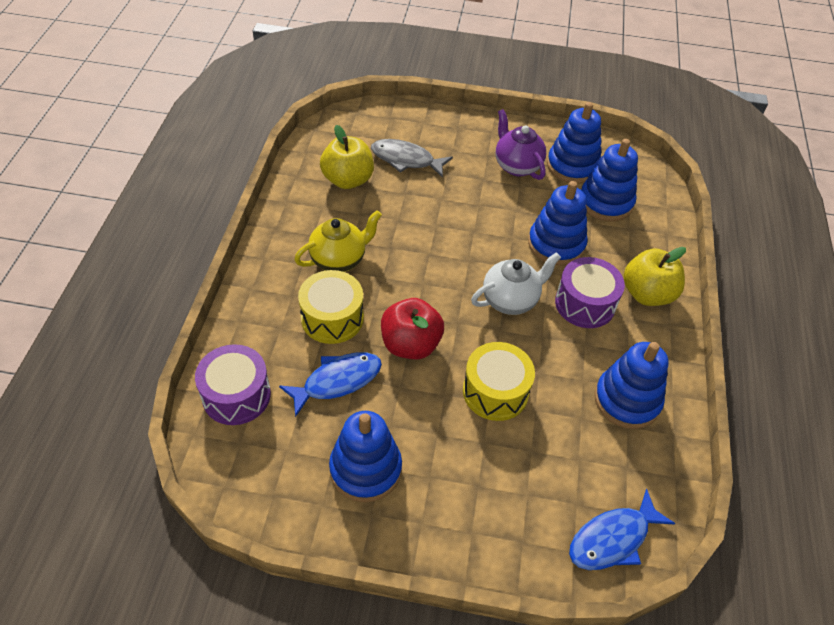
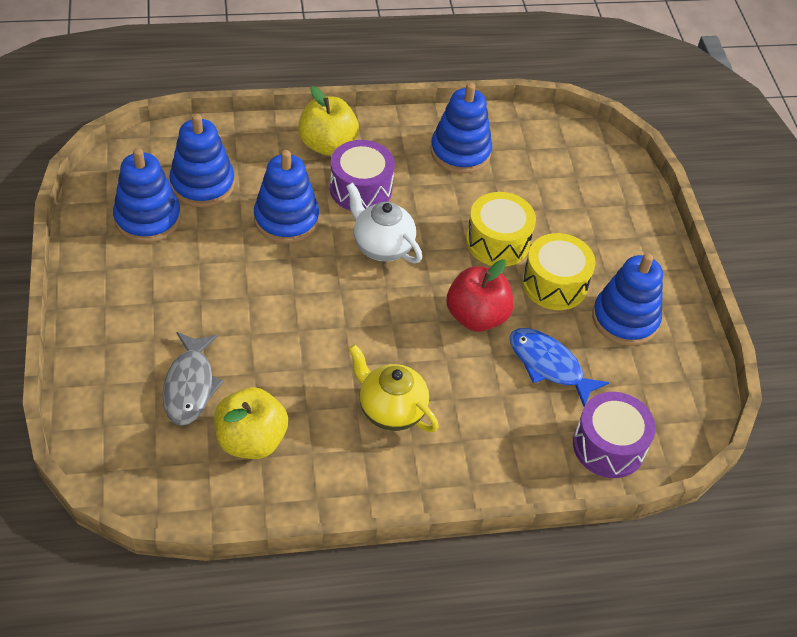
camera: 110 degrees left, 0 degrees up
(332, 318) = (475, 392): yellow drum -> yellow drum (554, 284)
(517, 166) = (164, 270): purple teapot -> none
(612, 539) = (593, 153): blue fish -> none

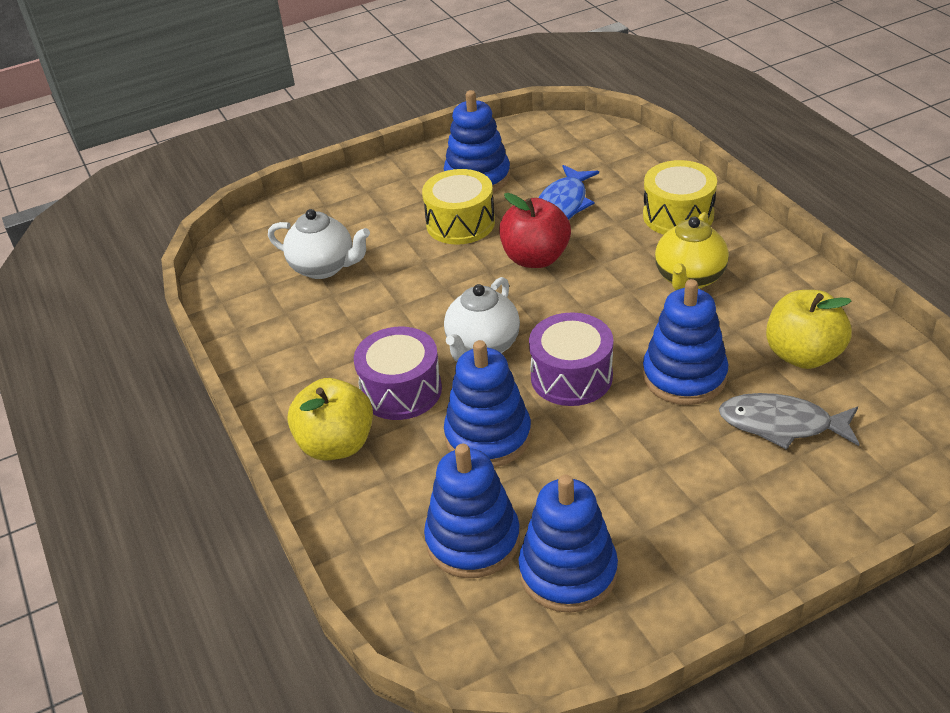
camera: 100 degrees left, 10 degrees down
(190, 386) = (781, 424): grey fish -> grey fish turned 150 degrees counterclockwise
(460, 152) = (297, 330): blue stacking toy -> blue stacking toy (684, 376)
(497, 242) = (425, 270): yellow drum -> yellow drum (678, 215)
(533, 183) = (324, 267): none -> white teapot
(608, 446) = (624, 159): purple drum -> purple drum (571, 376)

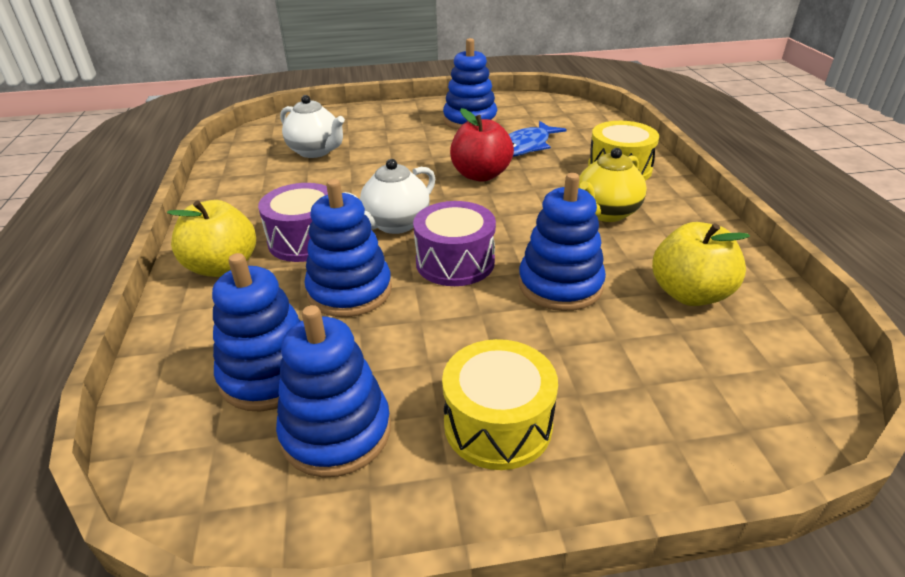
camera: 15 degrees right, 5 degrees down
(460, 223) = (437, 144): yellow drum -> yellow drum (498, 424)
(781, 424) = (639, 349): grey fish -> none

